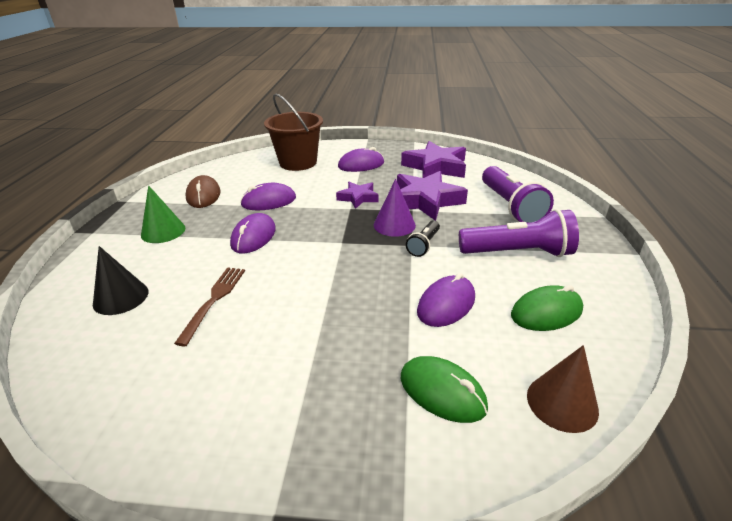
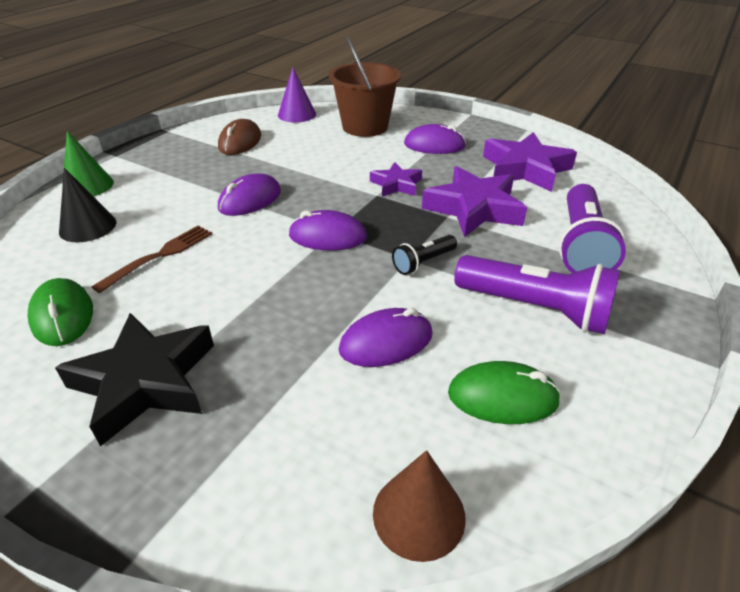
camera: 25 degrees right, 5 degrees up
(163, 231) = (174, 171): green cone -> green cone (88, 186)
(269, 201) = (297, 164): purple mouse -> purple mouse (327, 236)
(293, 398) = (145, 382): none -> black star
(394, 225) = (409, 228): purple cone -> purple cone (297, 114)
(442, 392) = (292, 440): green mouse -> green mouse (63, 316)

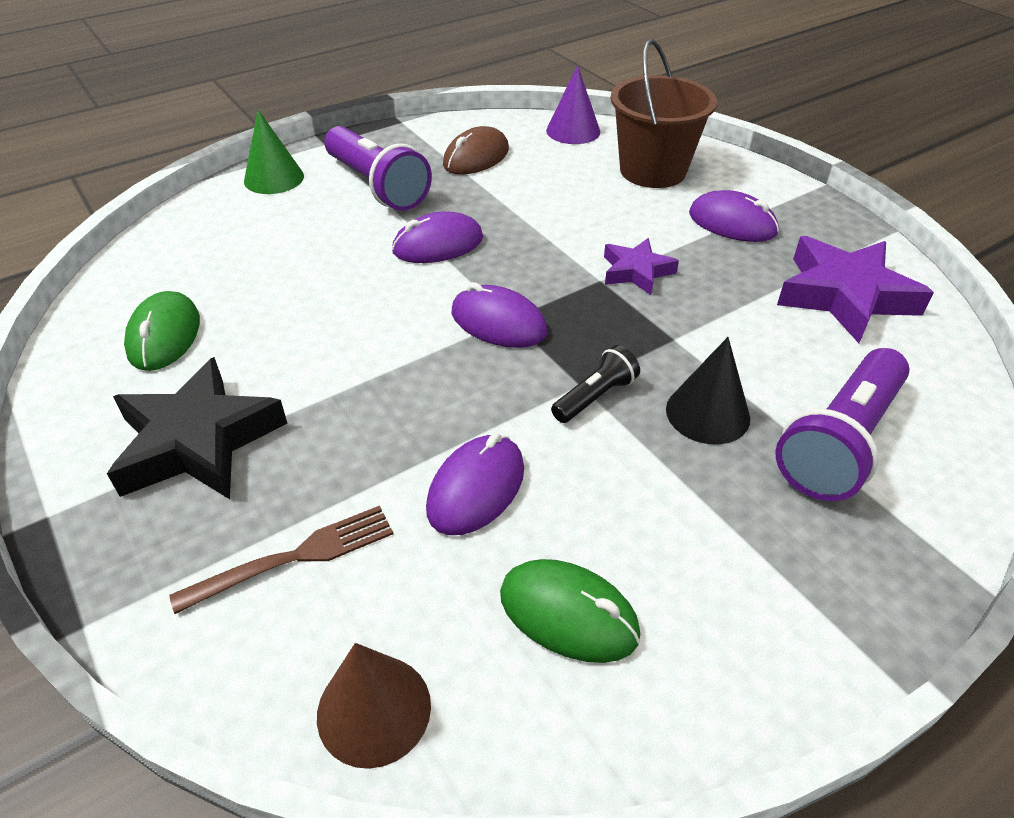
camera: 25 degrees right, 5 degrees up
(88, 227) = (245, 232): black cone -> black cone (707, 413)
(159, 256) = (296, 292): brown fork -> brown fork (294, 557)
(386, 342) = (476, 488): purple mouse -> purple mouse turned 60 degrees counterclockwise
(423, 262) = (595, 397): black flashlight -> black flashlight turned 150 degrees clockwise
(474, 208) = (720, 338): purple star -> none
(535, 308) = (700, 512): purple flashlight -> purple flashlight (377, 186)

